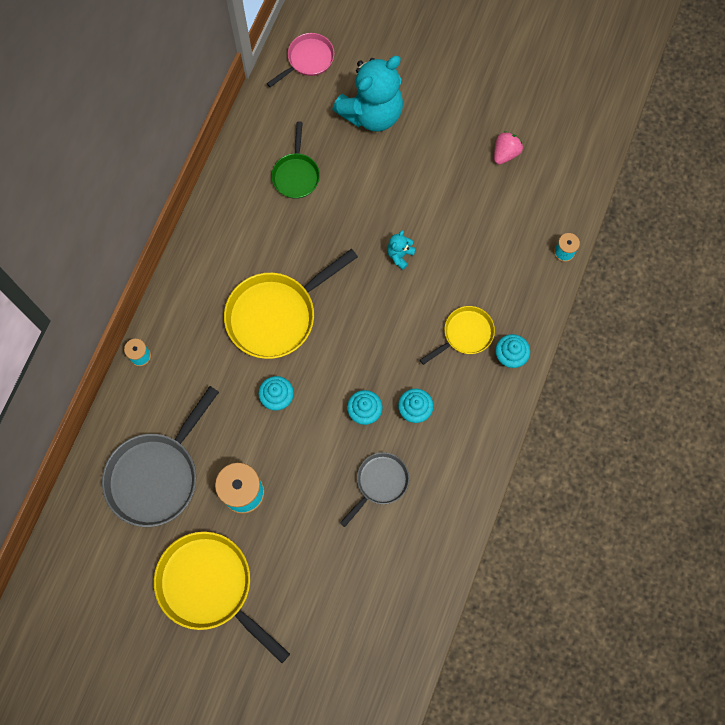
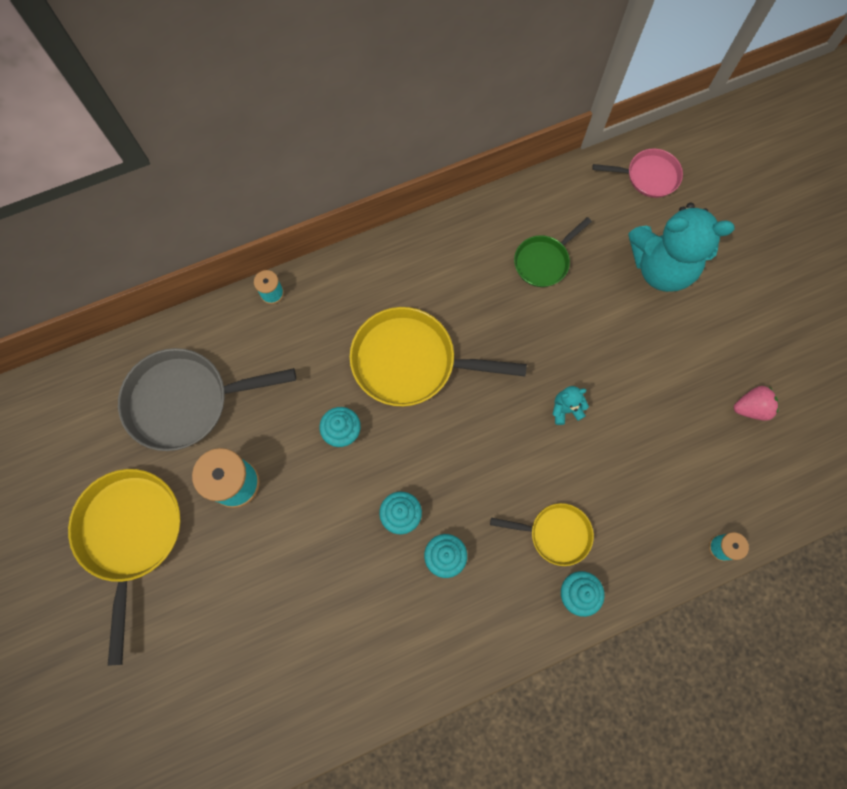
camera: 45 degrees right, 0 degrees up
(380, 482) = (351, 590): grey pan -> none

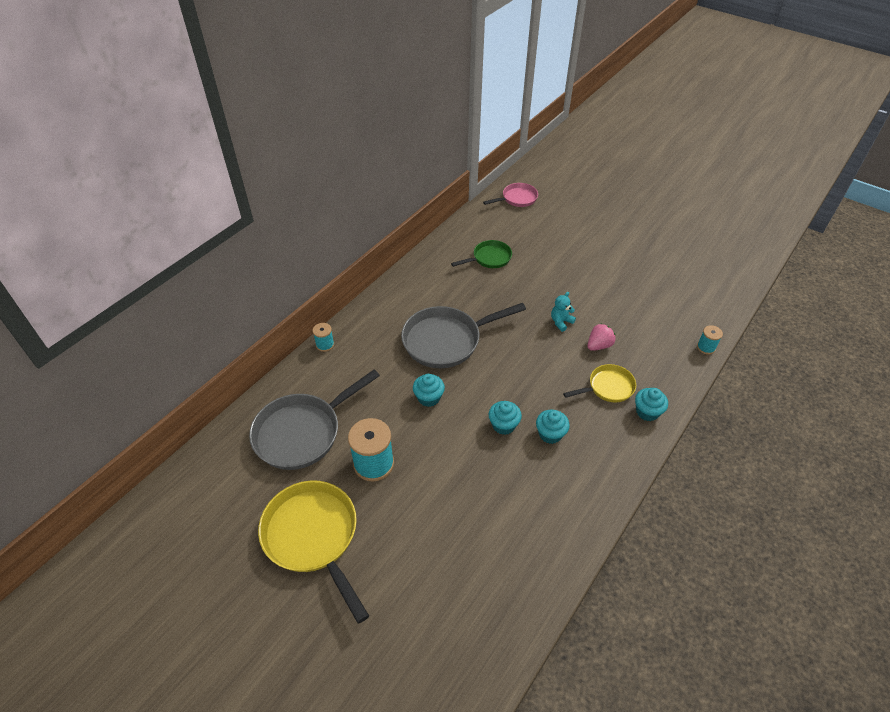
camera: 30 degrees left, 25 degrees down
(411, 362) = (446, 340): yellow pan -> grey pan
(543, 261) = (489, 258): green pan -> green pan turned 135 degrees counterclockwise
(661, 267) = (558, 234): turquoise teddy bear -> none
(751, 408) = (661, 275): pink strawberry -> pink strawberry (599, 345)

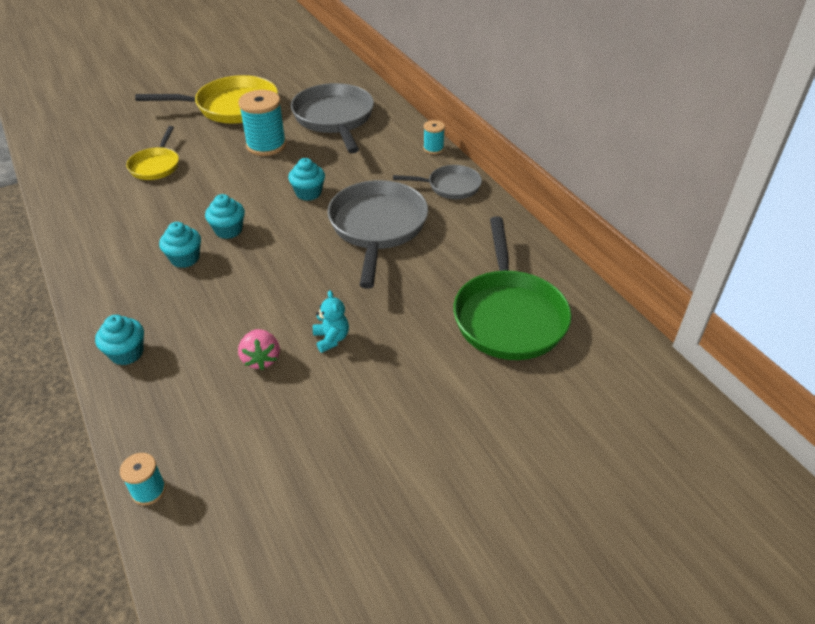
camera: 115 degrees right, 5 degrees down
(374, 319) = (450, 186): none -> grey pan
(489, 258) = (508, 316): green pan -> green pan, size x1.79
(517, 198) = (661, 413): pink pan -> none
(608, 387) = (193, 334): yellow pan -> yellow pan (156, 165)

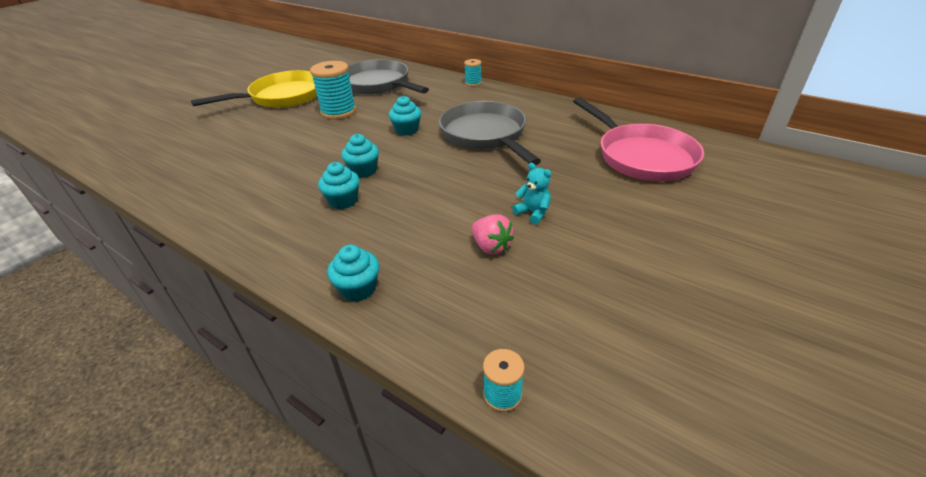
camera: 25 degrees left, 5 degrees down
(156, 165) = (248, 148): yellow pan -> none
(450, 186) = (510, 99): grey pan -> none
(508, 316) = (641, 156): green pan -> pink pan

